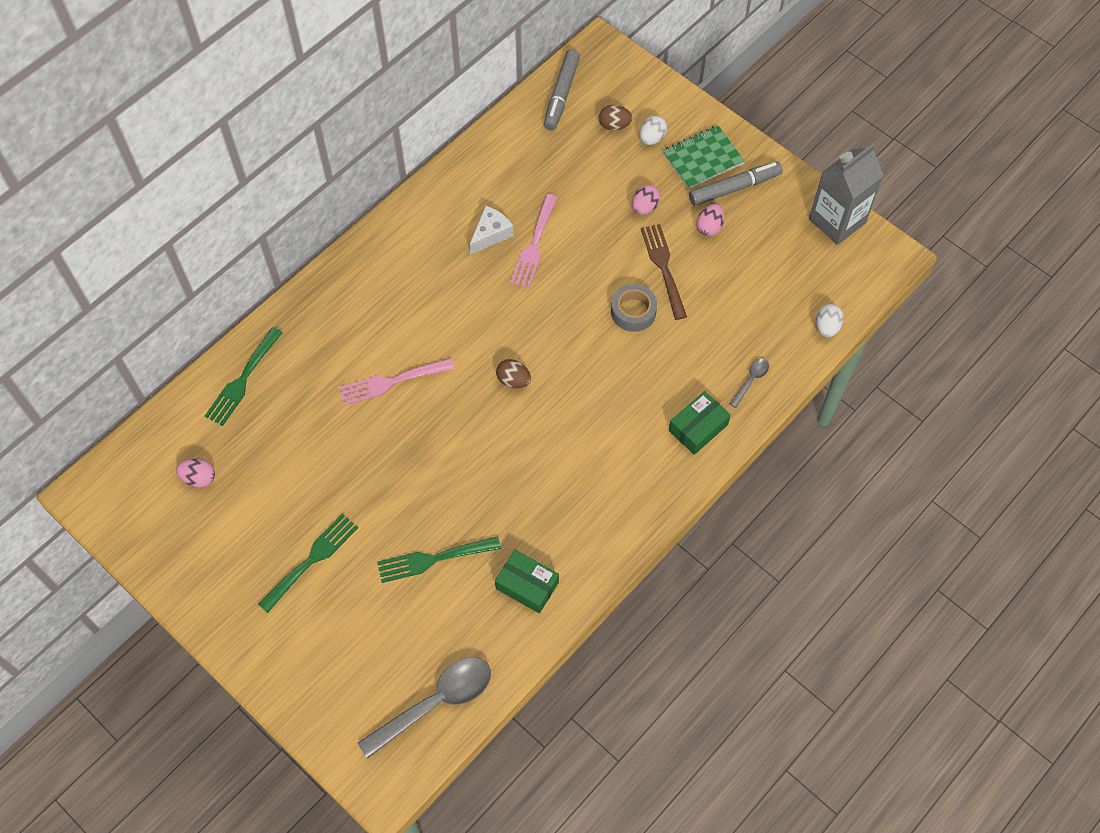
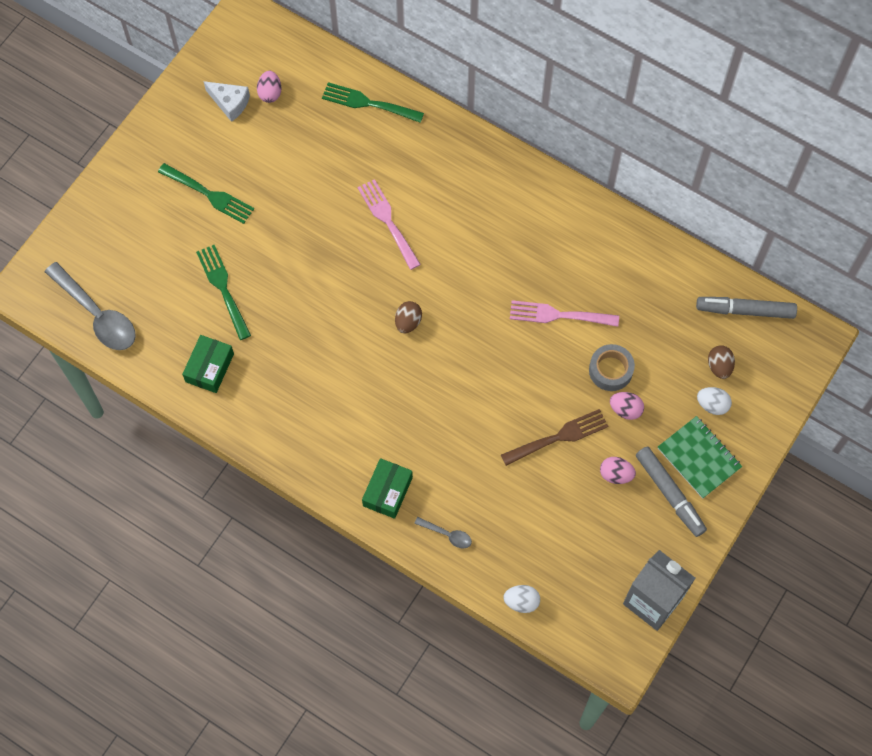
camera: 80 degrees right, 5 degrees up
(491, 234) = (562, 275): white cheese -> white cheese (230, 103)
(633, 312) = (502, 416): grey tape -> grey tape (610, 370)
(698, 427) = (387, 491): green box -> green box turned 75 degrees clockwise

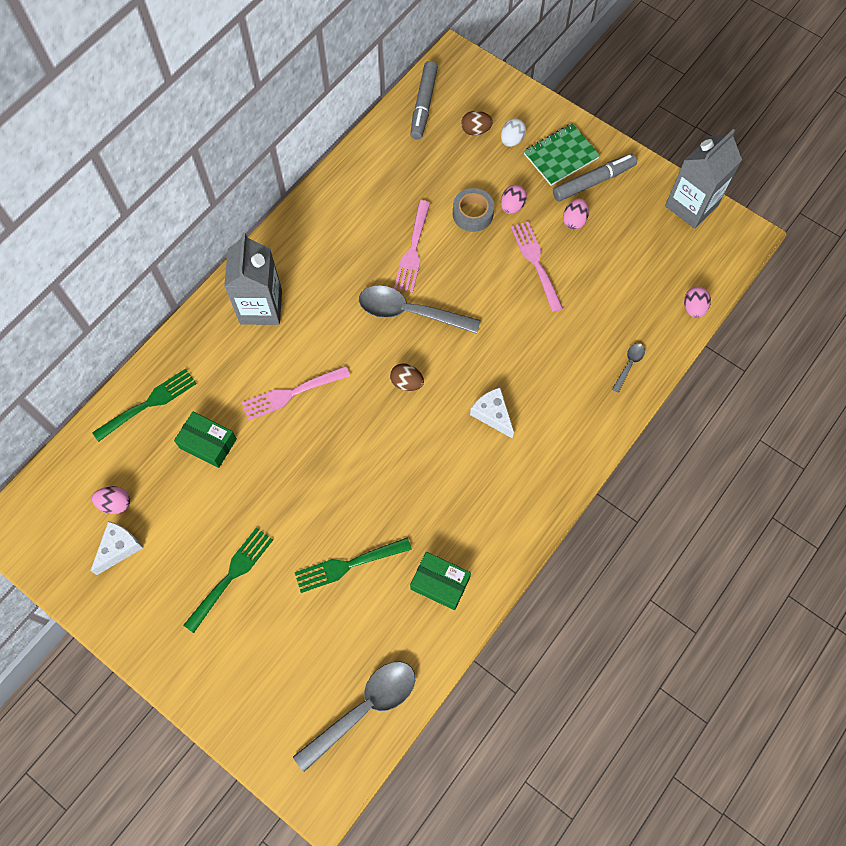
camera: 85 degrees left, 0 degrees up
(368, 103) = (149, 403): green fork -> green fork turned 150 degrees counterclockwise
(381, 403) = (492, 414): none -> white cheese
(387, 491) = (585, 414): green box -> green box (208, 443)
(477, 182) = (261, 307): none -> grey carton
(486, 318) = (410, 312): none -> grey spoon
(521, 602) = (693, 308): white egg -> pink egg
(559, 437) = (535, 262): brown fork -> pink fork

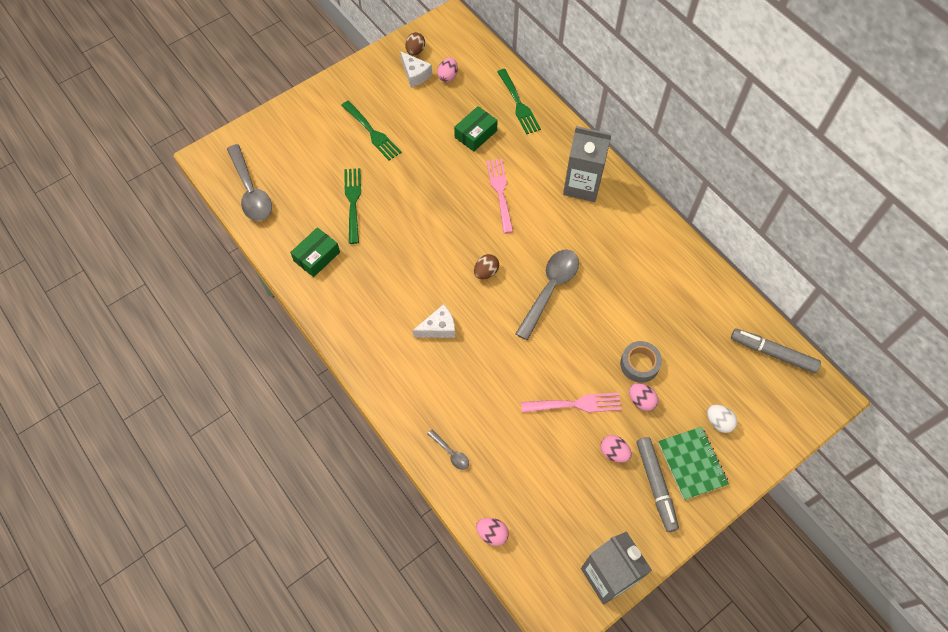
camera: 105 degrees right, 5 degrees down
(413, 250) = (611, 306): pink fork -> none
(475, 130) = (735, 392): brown egg -> brown egg (415, 51)

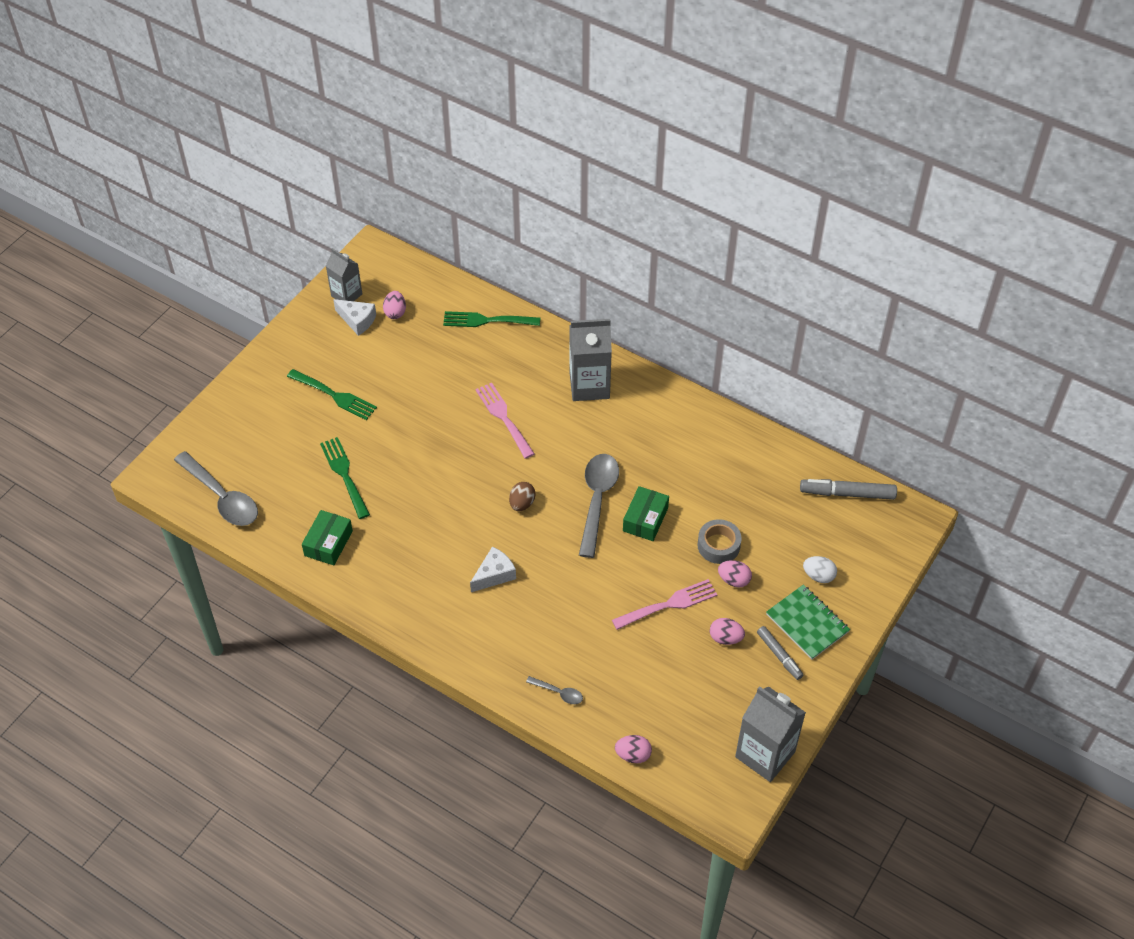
camera: 20 degrees left, 10 degrees down
(415, 51) = (346, 295): brown egg -> grey carton
(476, 134) = (452, 365): green box -> green box (645, 519)
(518, 104) = (486, 320): green fork -> green fork turned 135 degrees clockwise
(655, 485) = (779, 655): grey marker -> grey marker, size x0.64

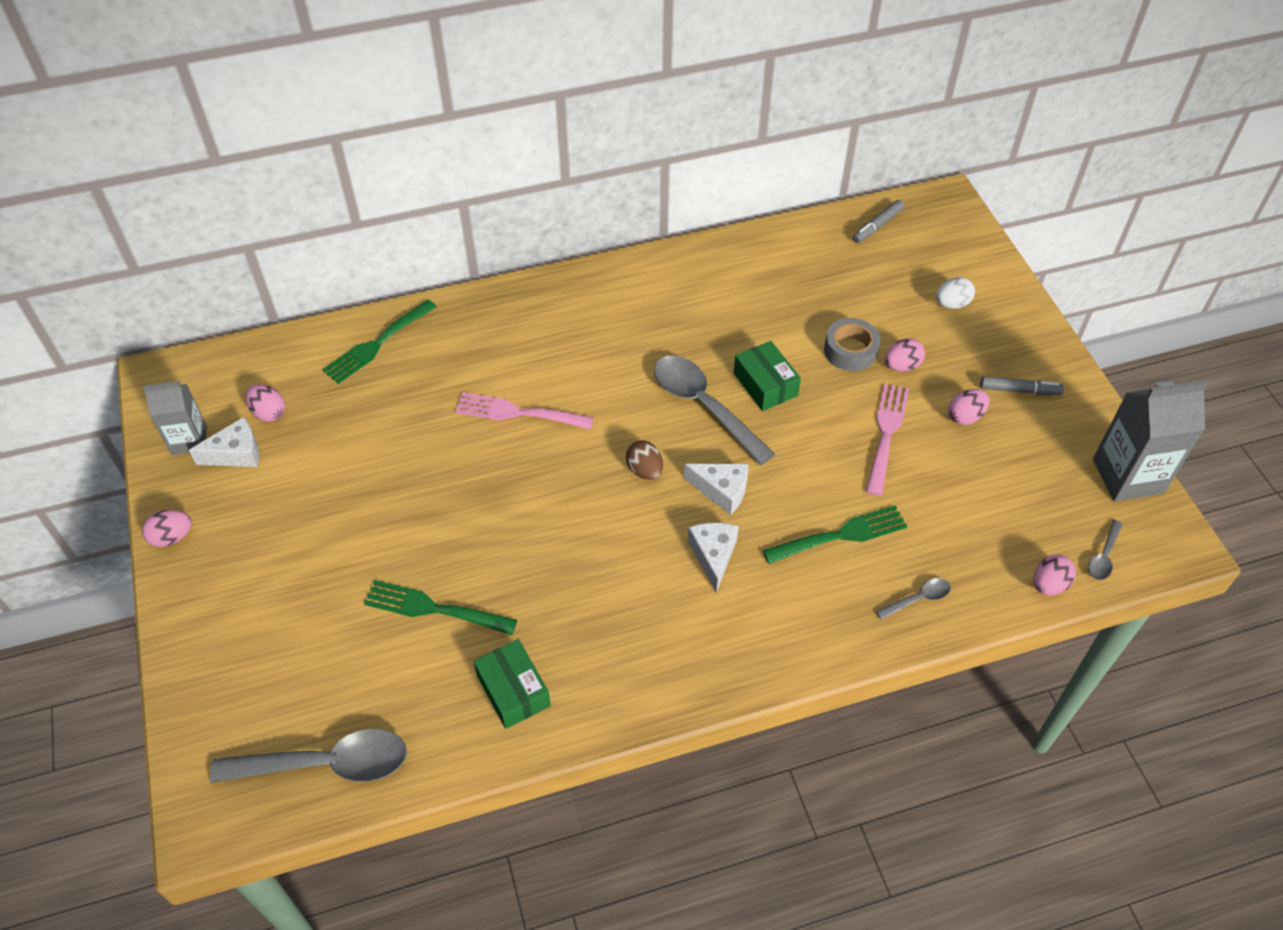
camera: 50 degrees left, 0 degrees up
(285, 337) = (172, 537): none -> pink egg
(335, 396) = (313, 544): green fork -> green fork (841, 535)
(543, 549) = (722, 491): none -> white cheese
(589, 385) = (555, 319): grey carton -> none
(684, 773) = (1103, 556): none -> grey spoon
(807, 623) = (999, 346): green notebook -> none
(847, 493) = (877, 226): grey marker -> grey marker, size x0.64

